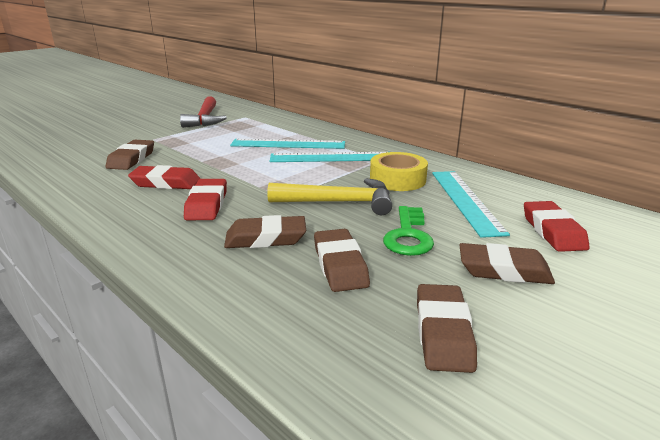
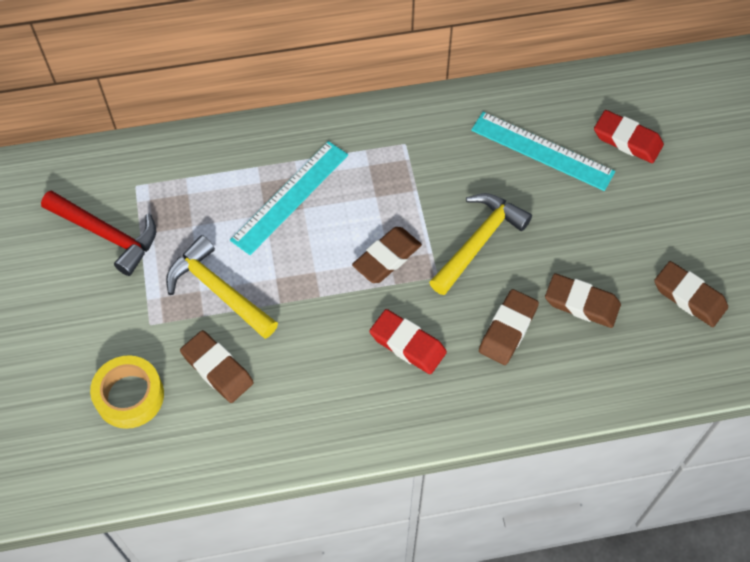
camera: 55 degrees left, 35 degrees up
(166, 183) = (324, 359): red eraser -> none
(194, 146) = (218, 290): none -> yellow hammer
(331, 157) = (365, 182): turquoise ruler -> none
(397, 179) = (464, 166): yellow tape -> yellow tape (130, 396)
(408, 236) = (570, 233): green key -> none
(504, 270) = (652, 213): brown eraser -> brown eraser (387, 258)

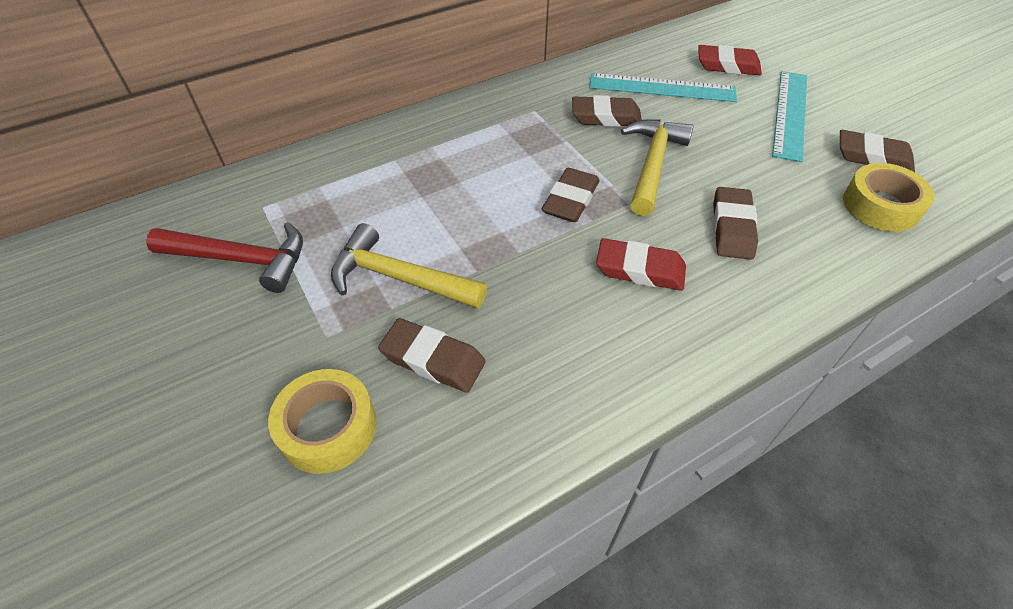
camera: 20 degrees left, 10 degrees down
(290, 197) = (441, 175): turquoise ruler -> turquoise ruler (790, 114)
(581, 303) = (784, 187): brown eraser -> brown eraser (606, 117)
(655, 350) = (881, 206): none -> yellow tape

